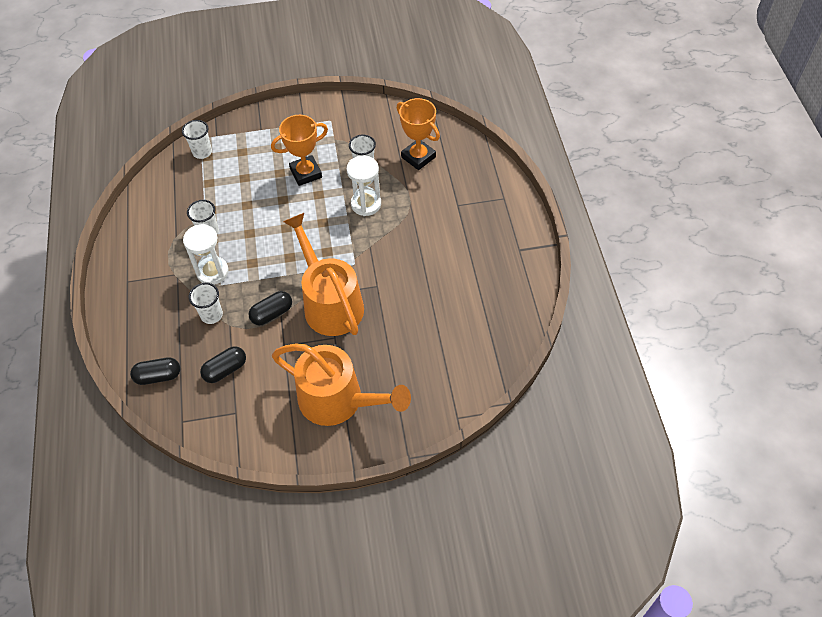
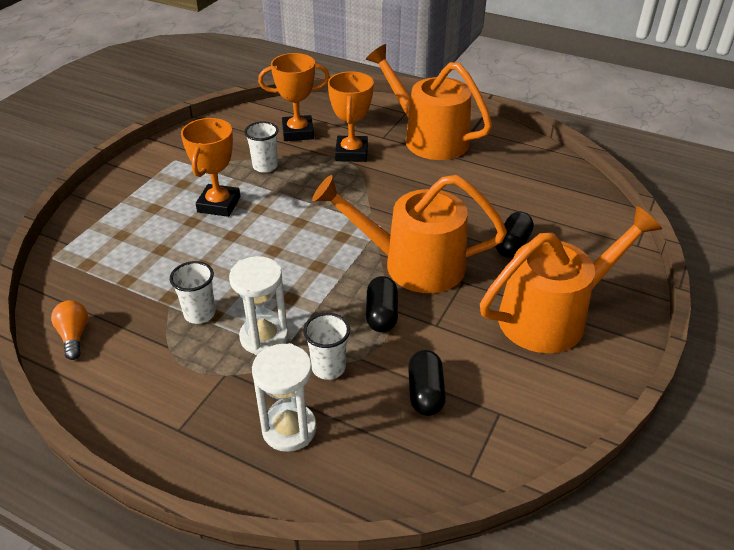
camera: 55 degrees left, 15 degrees down
(154, 194) = (74, 336): none -> orange light bulb
(158, 376) = (373, 468): black capsule -> black capsule (512, 245)
(202, 152) = (74, 265): white cup -> none
(366, 204) = (313, 185): white hourglass -> white hourglass (289, 429)
(421, 200) = (351, 153): none -> orange trophy
(482, 230) = (428, 138): none -> orange watering can

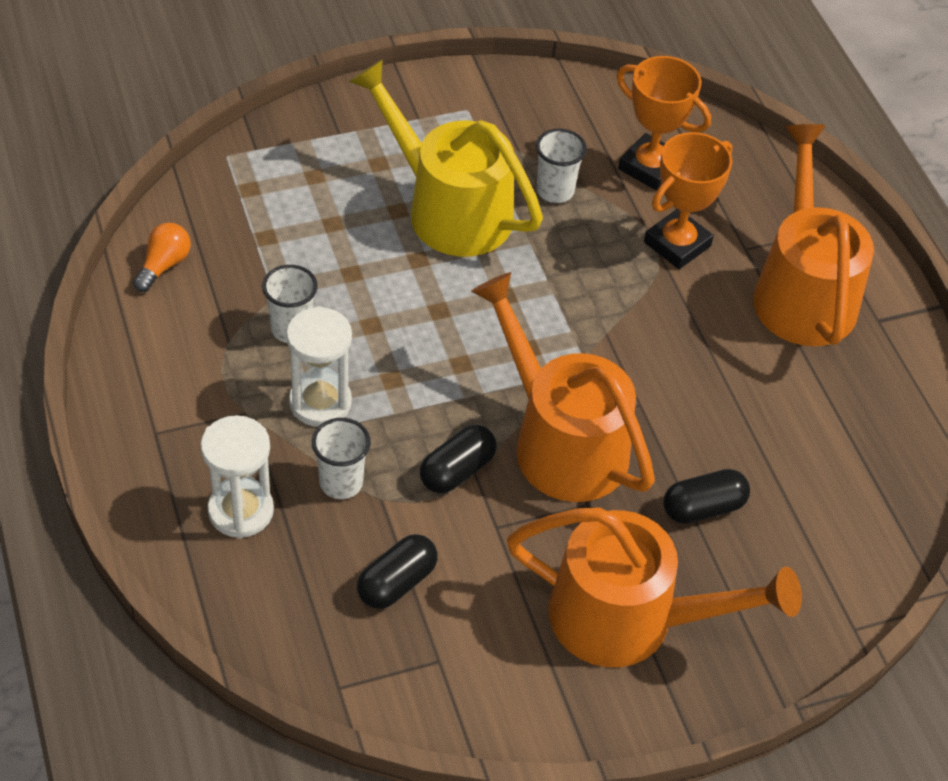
camera: 40 degrees right, 10 degrees up
(219, 204) = (448, 208): orange trophy -> yellow watering can

